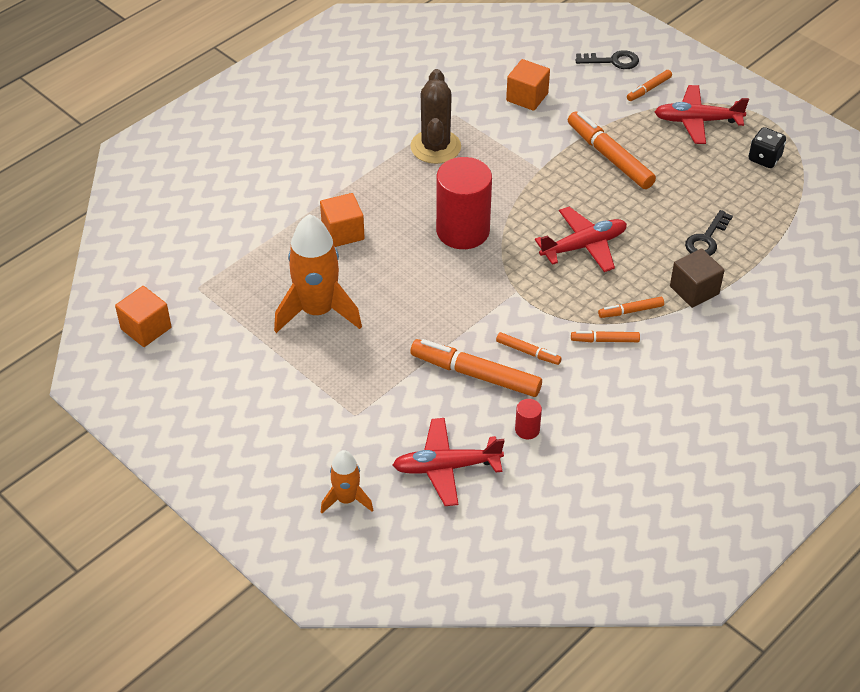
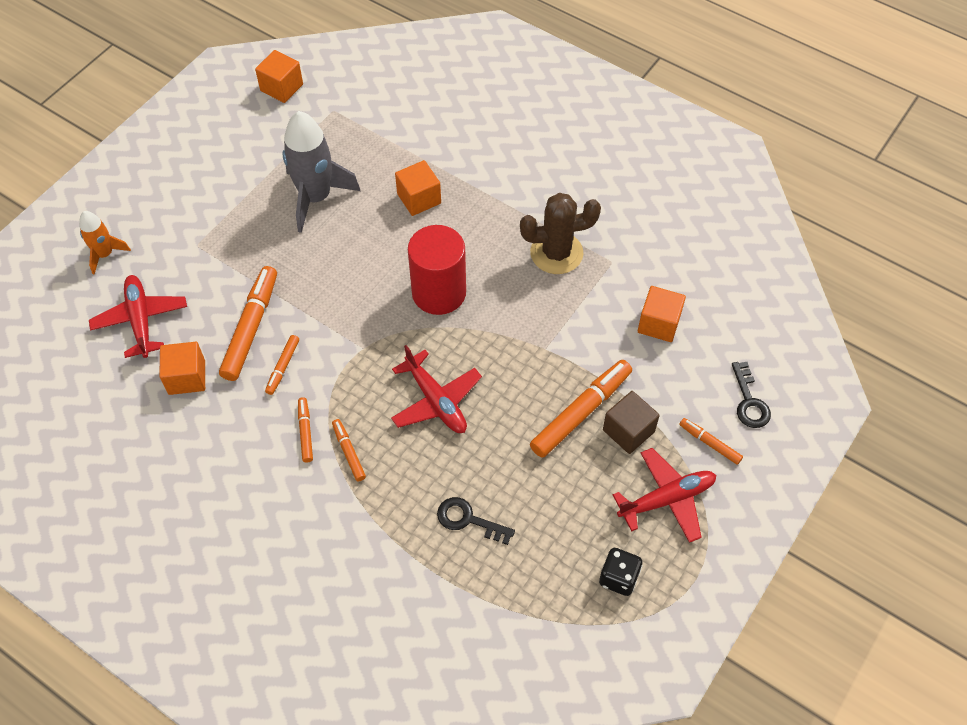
camera: 80 degrees right, 10 degrees up
(317, 311) = (316, 197): orange rocket -> grey rocket
(527, 429) = (187, 377): red cylinder -> orange cube
(694, 290) = (387, 511): brown cube -> brown cube (628, 431)
(697, 121) = (667, 499): red plane -> red plane turned 75 degrees clockwise

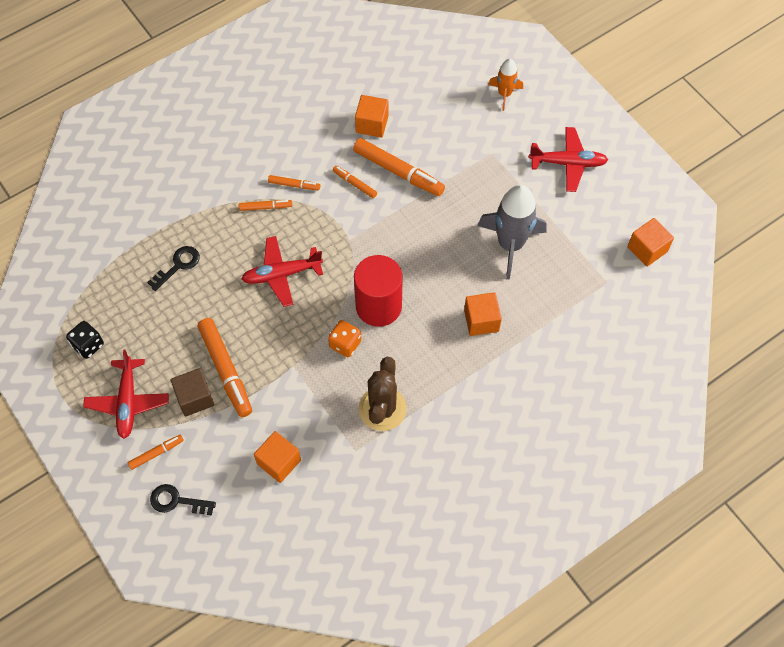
camera: 110 degrees right, 5 degrees up
(141, 320) = (434, 106): red plane -> red plane (568, 163)
(498, 309) = (345, 344): none -> orange dice

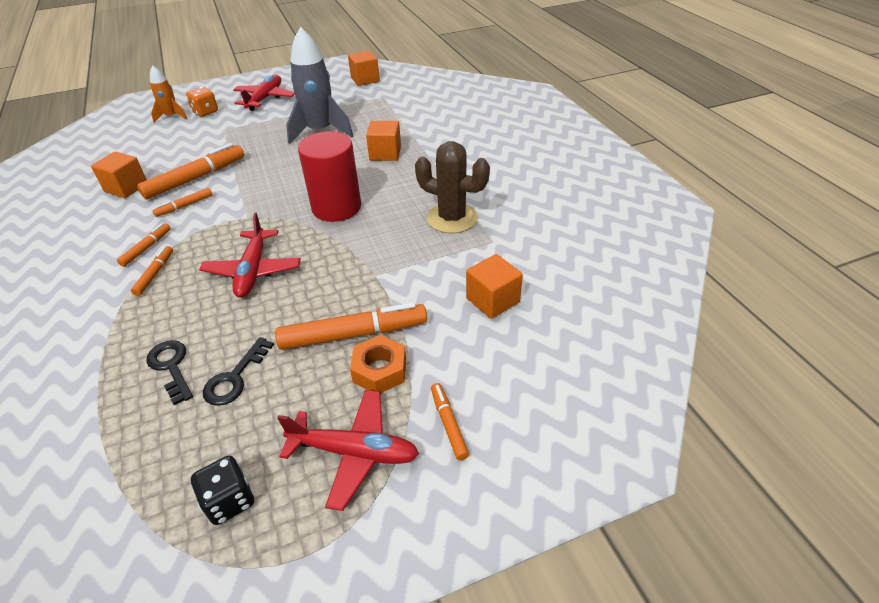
camera: 75 degrees left, 20 degrees down
(177, 501) = (526, 407): black key -> black key (235, 378)
(195, 398) = (380, 370): brown cube -> orange nut
(345, 344) = (367, 234): orange dice -> orange dice (205, 112)

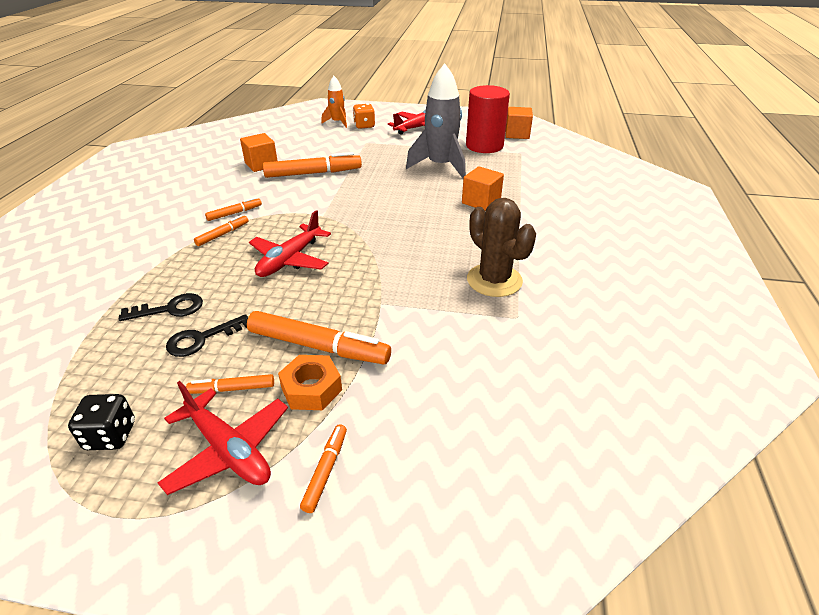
camera: 30 degrees right, 5 degrees down
(171, 367) = (170, 309): black key -> black key turned 75 degrees clockwise
(184, 206) = (287, 191): orange marker -> orange marker (232, 389)
(336, 207) = (399, 233): red cylinder -> red cylinder (484, 146)
(492, 300) = (468, 374): orange cube -> none

